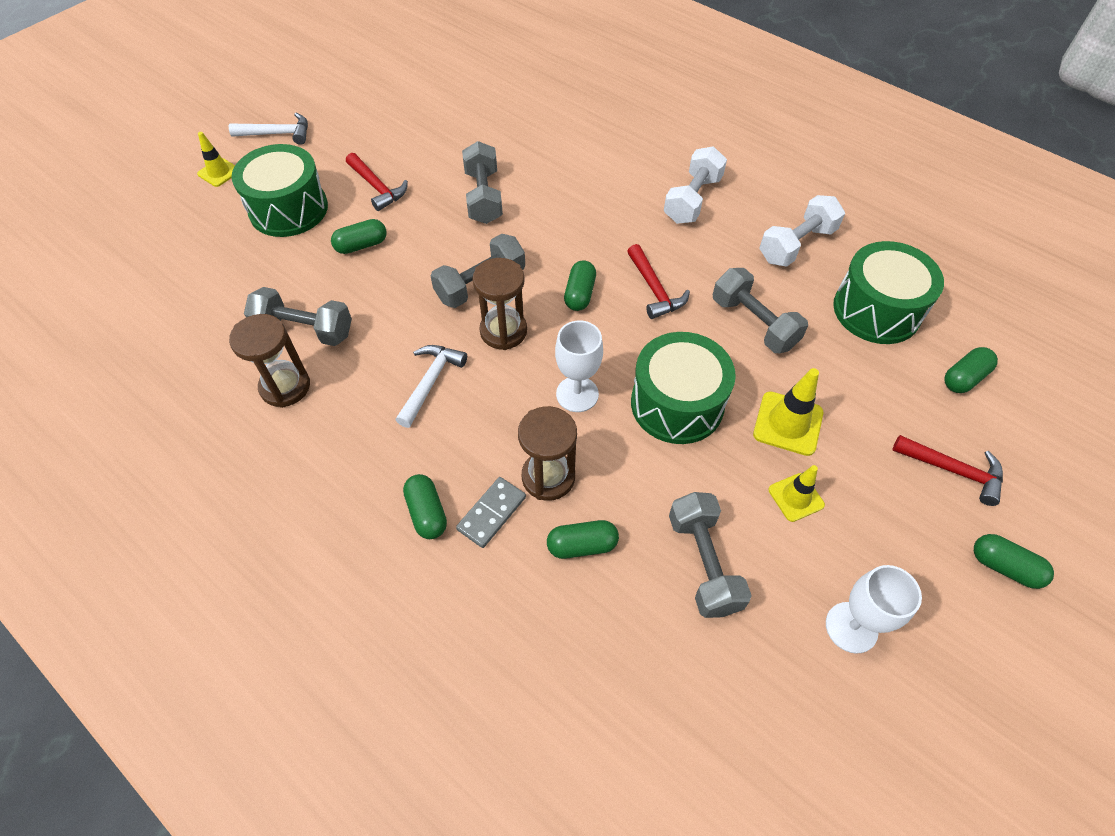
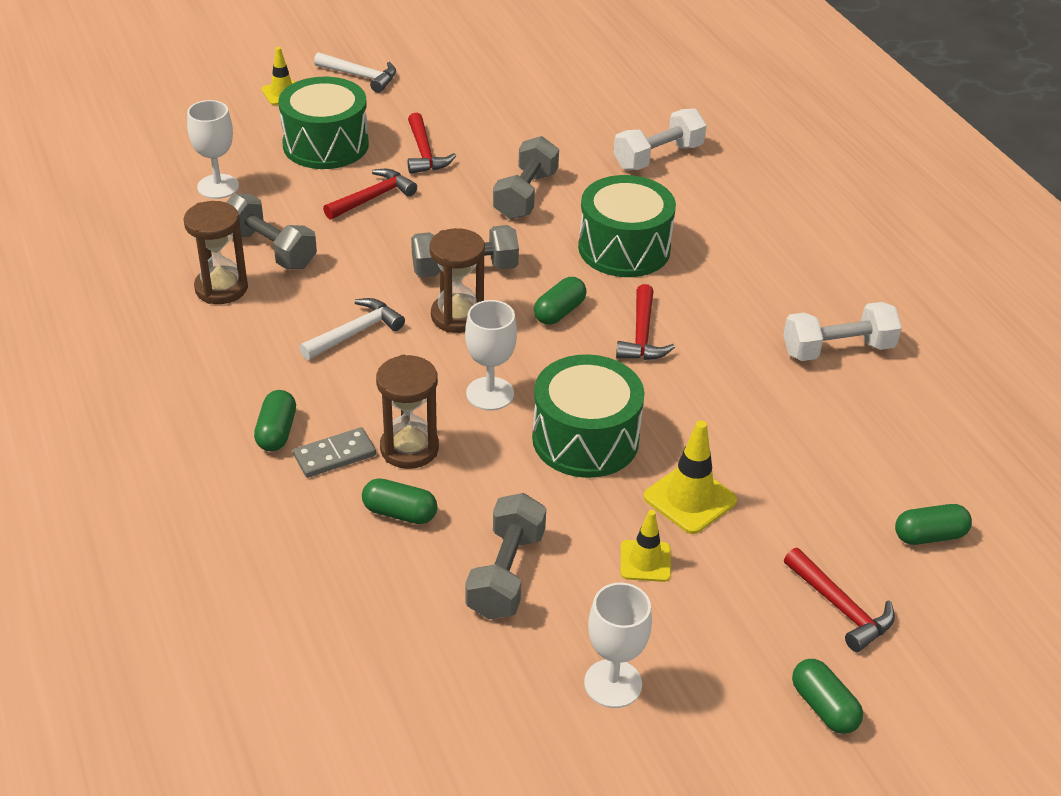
camera: 25 degrees right, 15 degrees down
(218, 285) = (218, 186): none -> white goblet
(361, 245) = (373, 198): green capsule -> red hammer
(692, 200) = (751, 270): white dumbbell -> white dumbbell (658, 157)
(753, 323) = (726, 401): grey dumbbell -> none
(876, 310) = (880, 439): green drum -> green drum (624, 248)

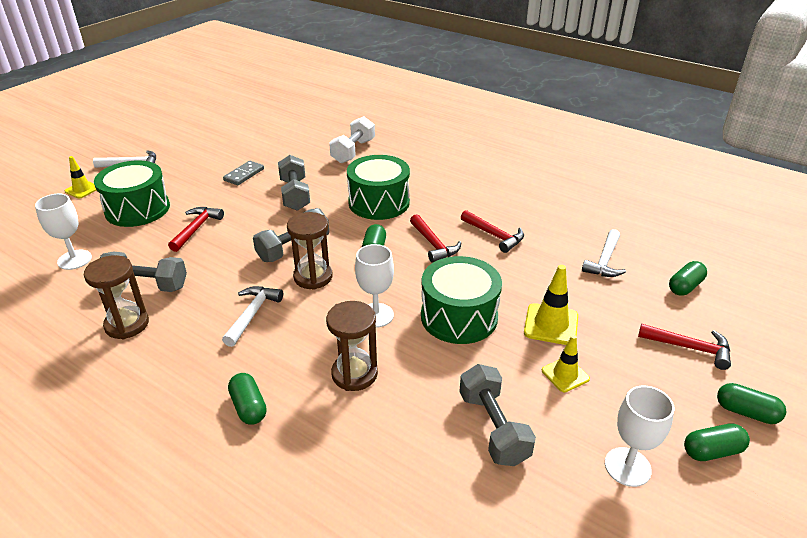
camera: 30 degrees left, 5 degrees down
(335, 455) = (306, 403): grey domino -> grey domino (244, 175)
(399, 513) = (386, 422): green capsule -> green capsule (712, 451)
(424, 153) = (210, 193): red hammer -> red hammer (494, 235)
(837, 349) = (541, 212): white dumbbell -> none
(853, 454) = (604, 261): none -> white hammer

